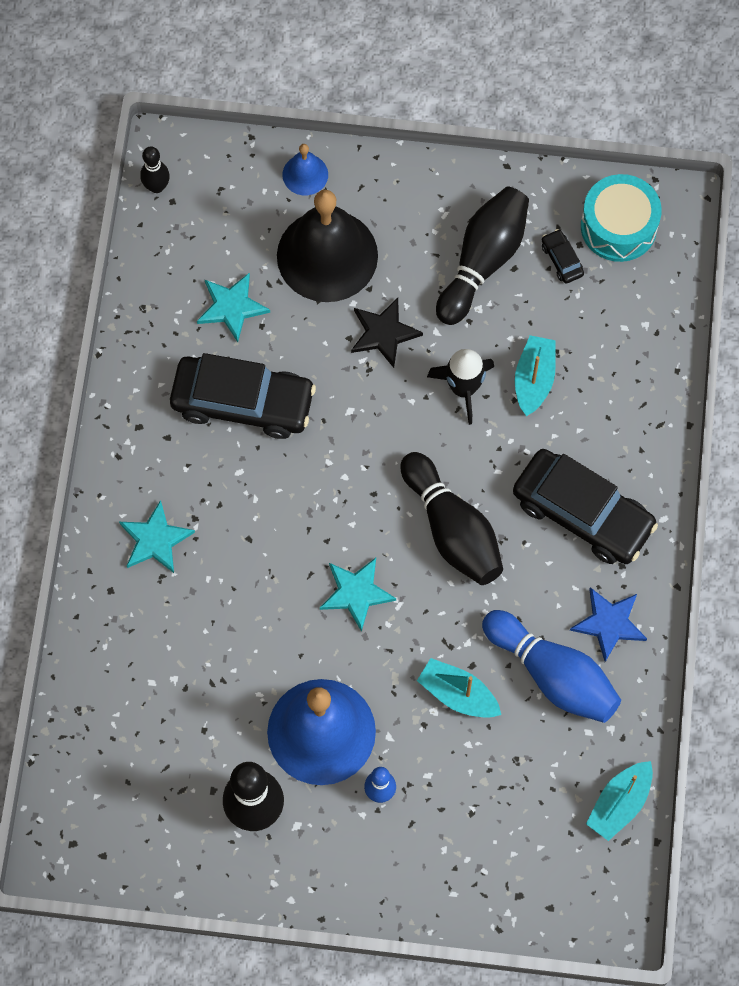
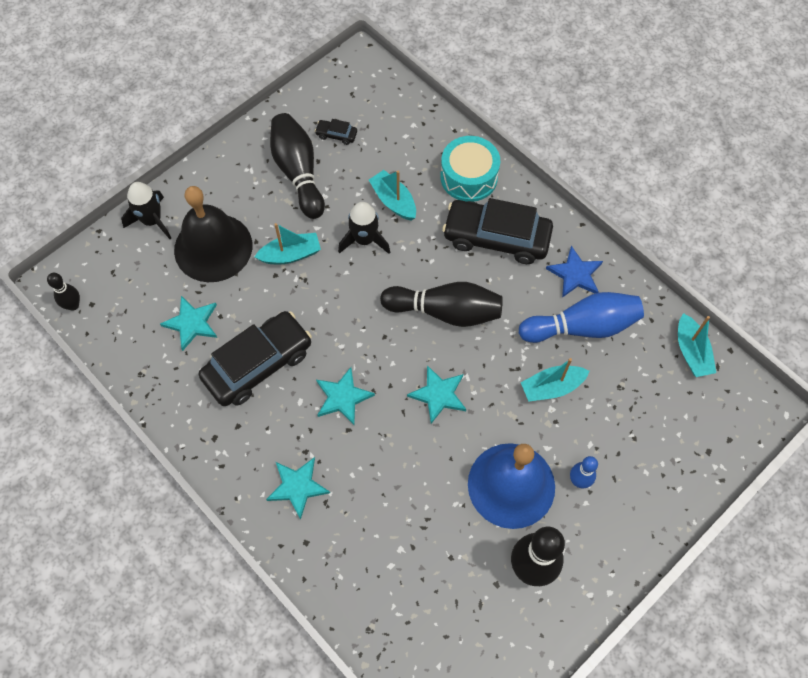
camera: 50 degrees left, 5 degrees down
(277, 507) = (342, 397): none -> turquoise star
(305, 174) = (152, 220): blue bell -> black rocket
(384, 333) = (290, 255): black star -> turquoise boat
(582, 513) = (496, 237): black car -> black car turned 150 degrees counterclockwise
(618, 226) = (344, 95): turquoise drum -> turquoise drum (469, 177)

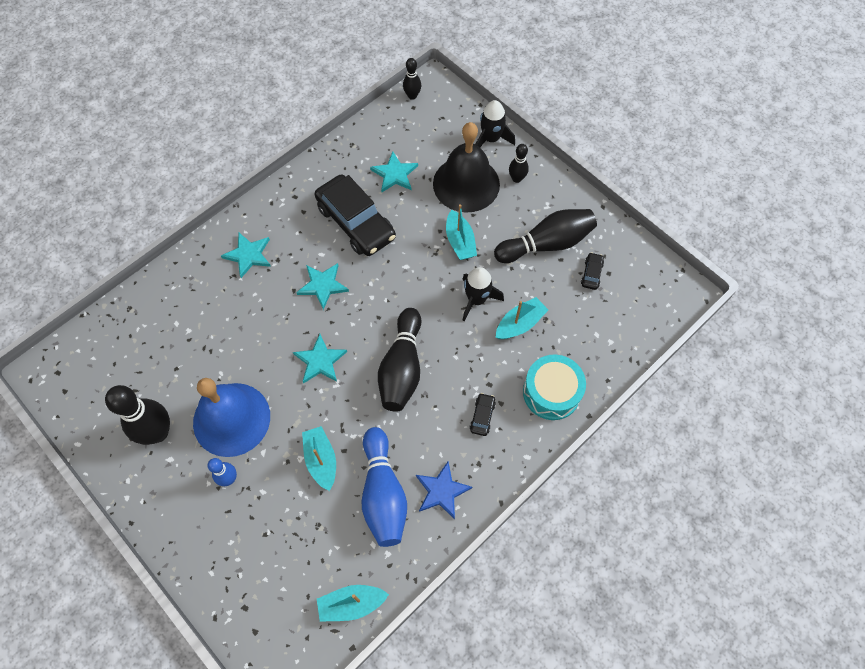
camera: 90 degrees right, 0 degrees up
(211, 197) = (517, 178): none -> black bowling pin
(496, 237) = (482, 416): black car -> black car, size x0.41

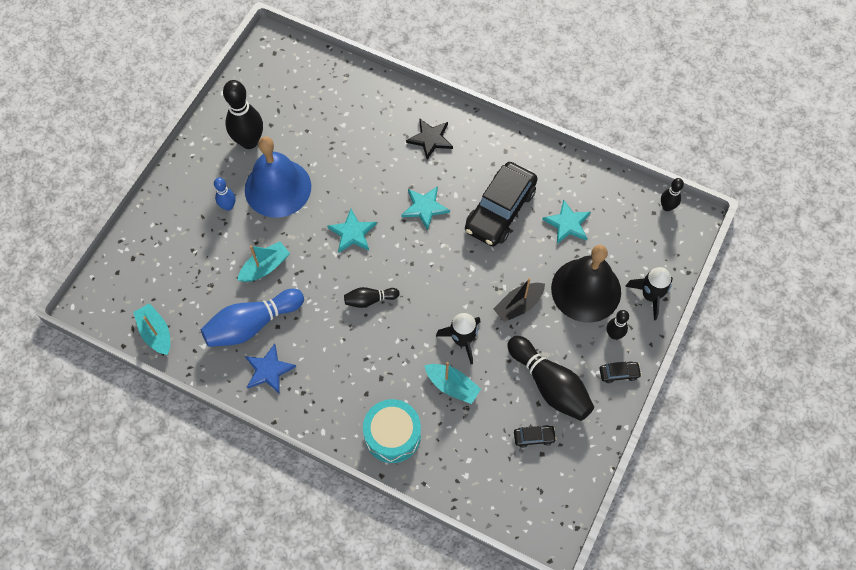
camera: 70 degrees right, 0 degrees up
(248, 255) = (430, 139): turquoise star -> black star
(402, 368) = (369, 300): black bowling pin -> black bowling pin, size x0.53
(460, 241) = (518, 305): turquoise boat -> black boat
(482, 416) = (348, 381): black car -> black car (619, 373)

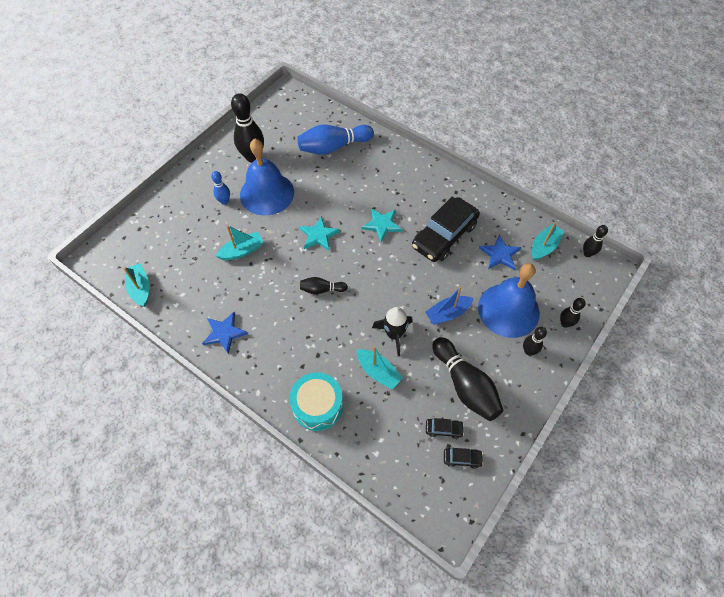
camera: 10 degrees right, 5 degrees down
(252, 324) = (220, 294): blue bowling pin -> blue bowling pin (333, 147)
(430, 139) = (396, 175): black star -> none
(518, 305) = (447, 313): black boat -> blue boat
(567, 223) = (500, 254): turquoise star -> blue star
(586, 290) = (508, 310): black bell -> blue bell
(617, 206) = (544, 246): none -> turquoise boat
(619, 373) = (529, 385): black car -> black car (462, 458)
(650, 296) = (565, 323): black rocket -> black bowling pin

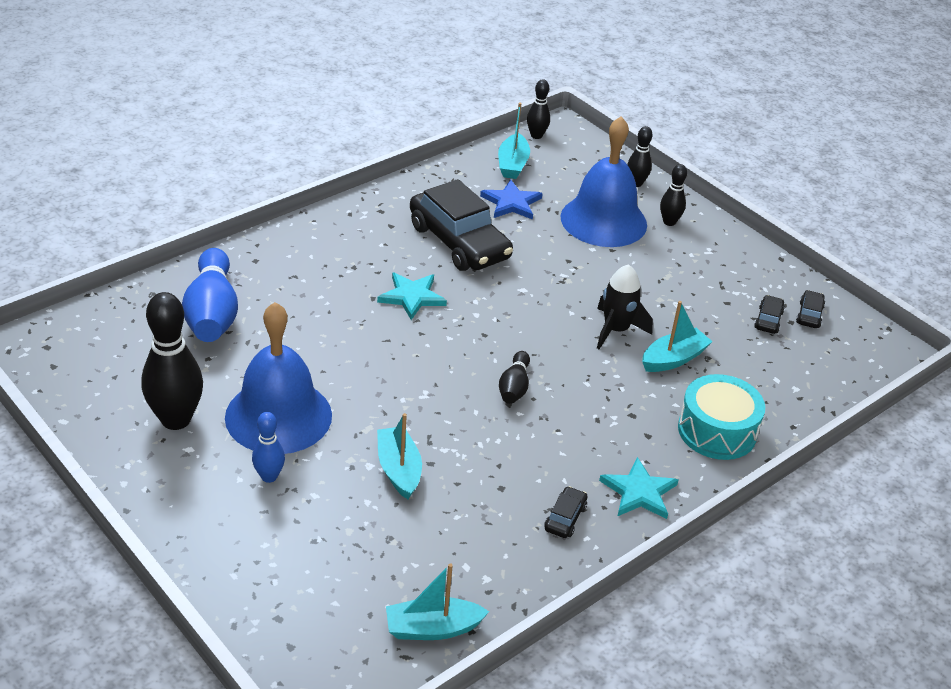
camera: 80 degrees left, 20 degrees down
(224, 333) = (565, 518): blue star -> black car
(319, 235) = (404, 369): turquoise star -> turquoise star (639, 492)
(447, 313) = (594, 273): blue boat -> none
(465, 385) = (708, 286): black bowling pin -> none
(544, 246) = (512, 164): turquoise boat -> turquoise boat turned 135 degrees counterclockwise

